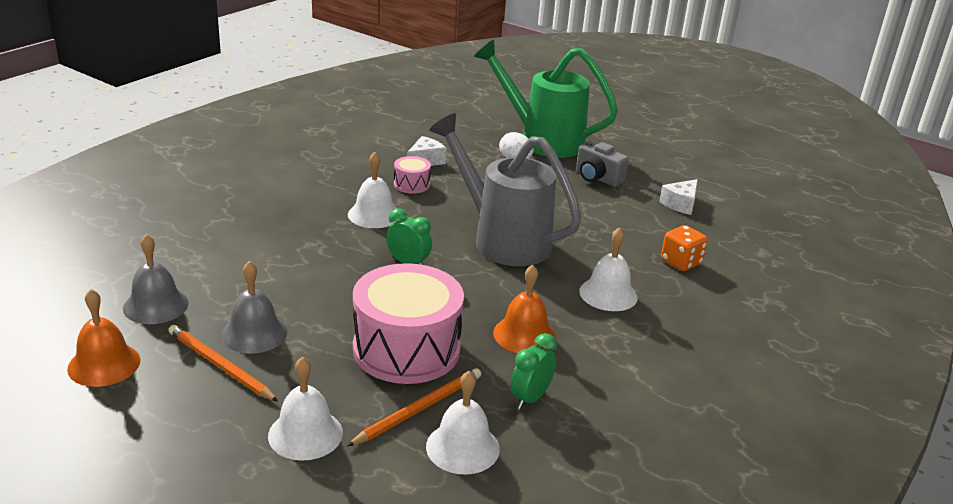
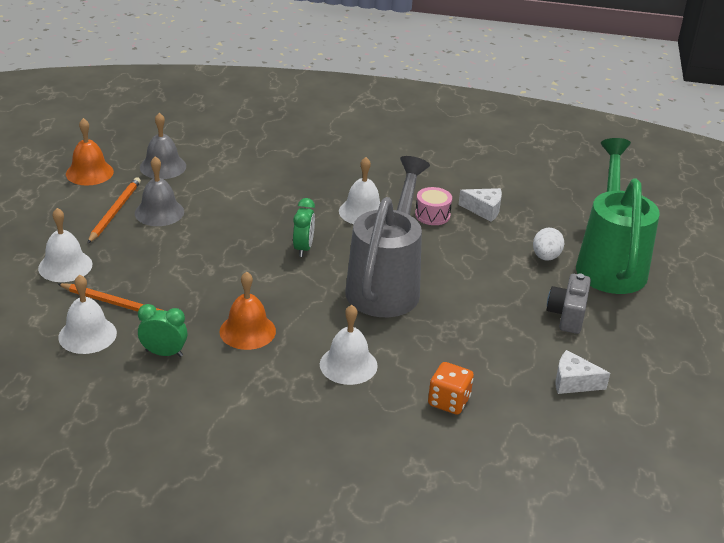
camera: 65 degrees right, 5 degrees up
(406, 349) = (186, 279): pink drum -> none

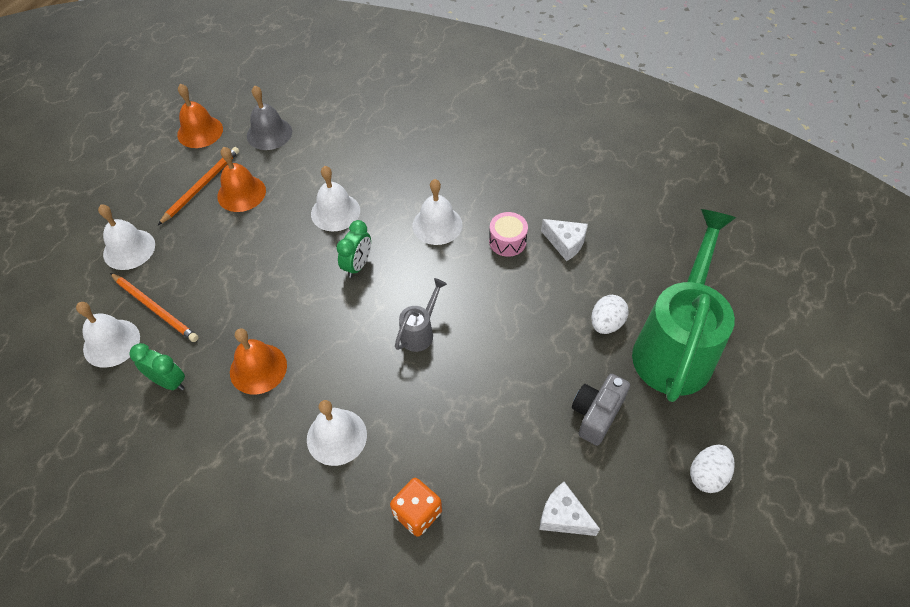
camera: 20 degrees right, 20 degrees up
(159, 212) = (241, 193): grey bell -> orange bell
(261, 214) = (335, 212): none -> white bell
(386, 285) = (420, 332): grey watering can -> grey watering can, size x0.43
(675, 338) = (707, 475): none -> white egg

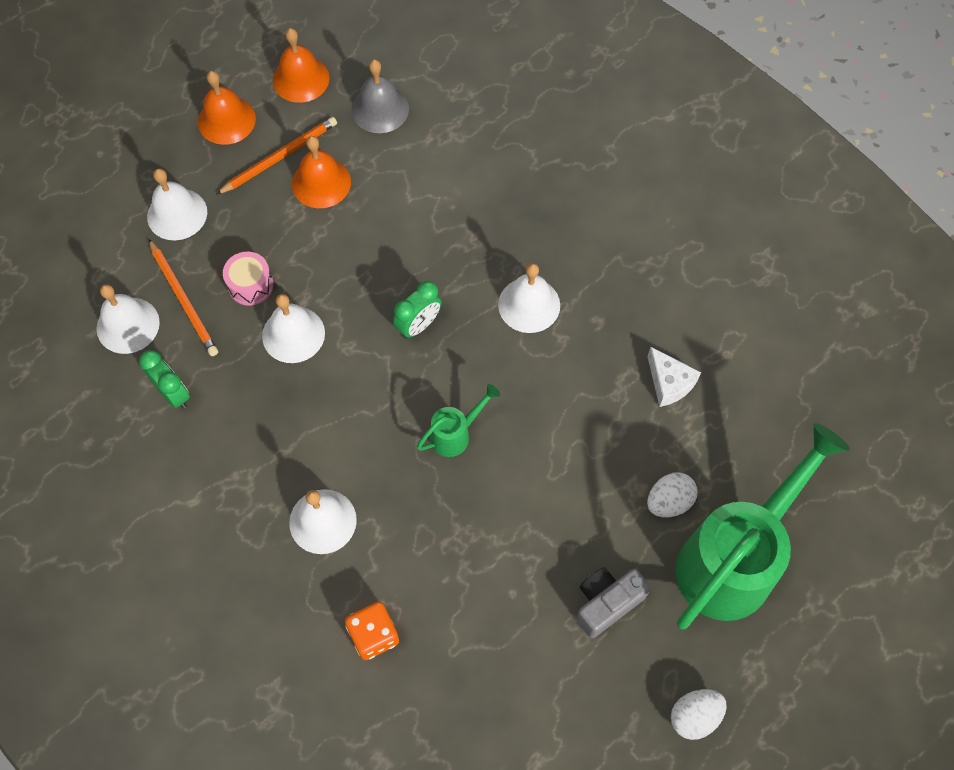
camera: 20 degrees right, 10 degrees up
(258, 368) = (268, 412): orange bell -> orange bell (226, 120)
(335, 212) = (418, 246): white bell -> white bell (293, 334)
(420, 332) = (456, 434): grey watering can -> green watering can
(507, 241) = (602, 356): pink drum -> pink drum (250, 285)
(563, 516) = (520, 698): white cheese -> none

